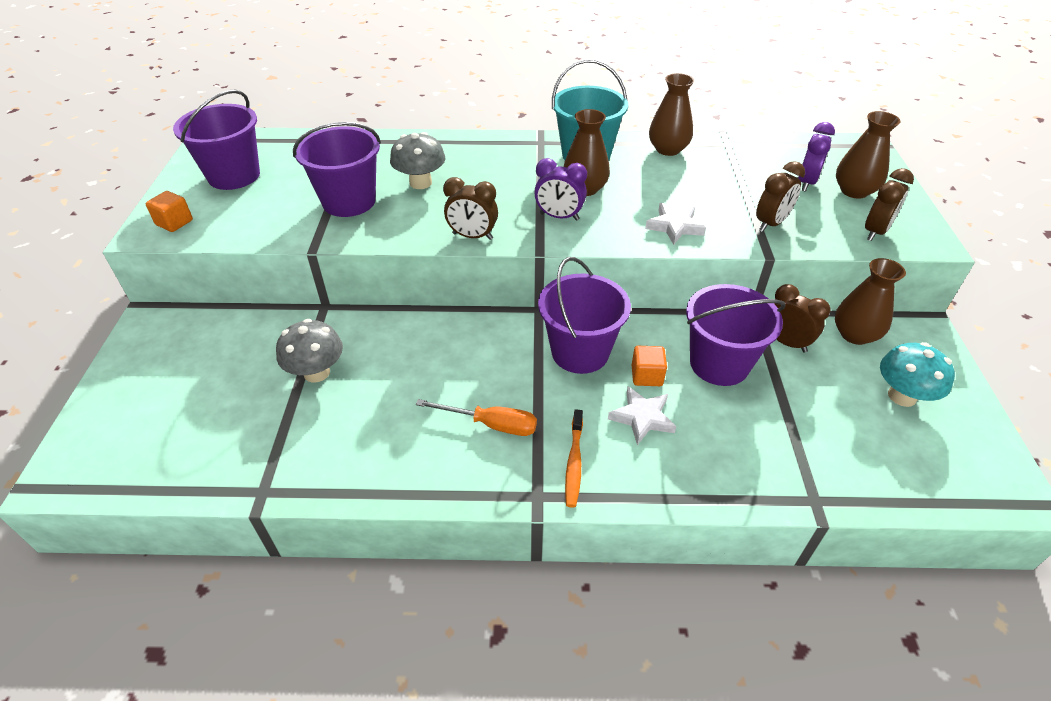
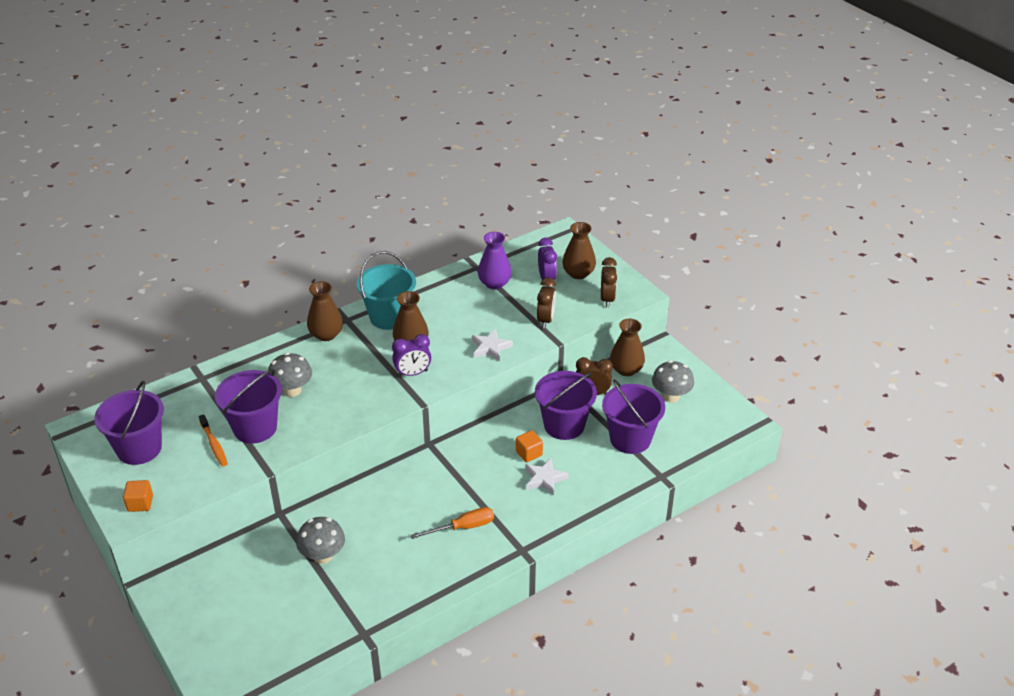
camera: 35 degrees left, 5 degrees down
(472, 236) = (369, 413): brown clock -> none
(574, 463) = (527, 523): orange toothbrush -> orange toothbrush (214, 445)
(580, 352) = (478, 458): purple bucket -> purple bucket (630, 439)
(668, 149) = (441, 288): brown vase -> brown vase (326, 334)
(735, 165) = (494, 283): none -> purple vase
(902, 396) = (671, 396): turquoise mushroom -> grey mushroom

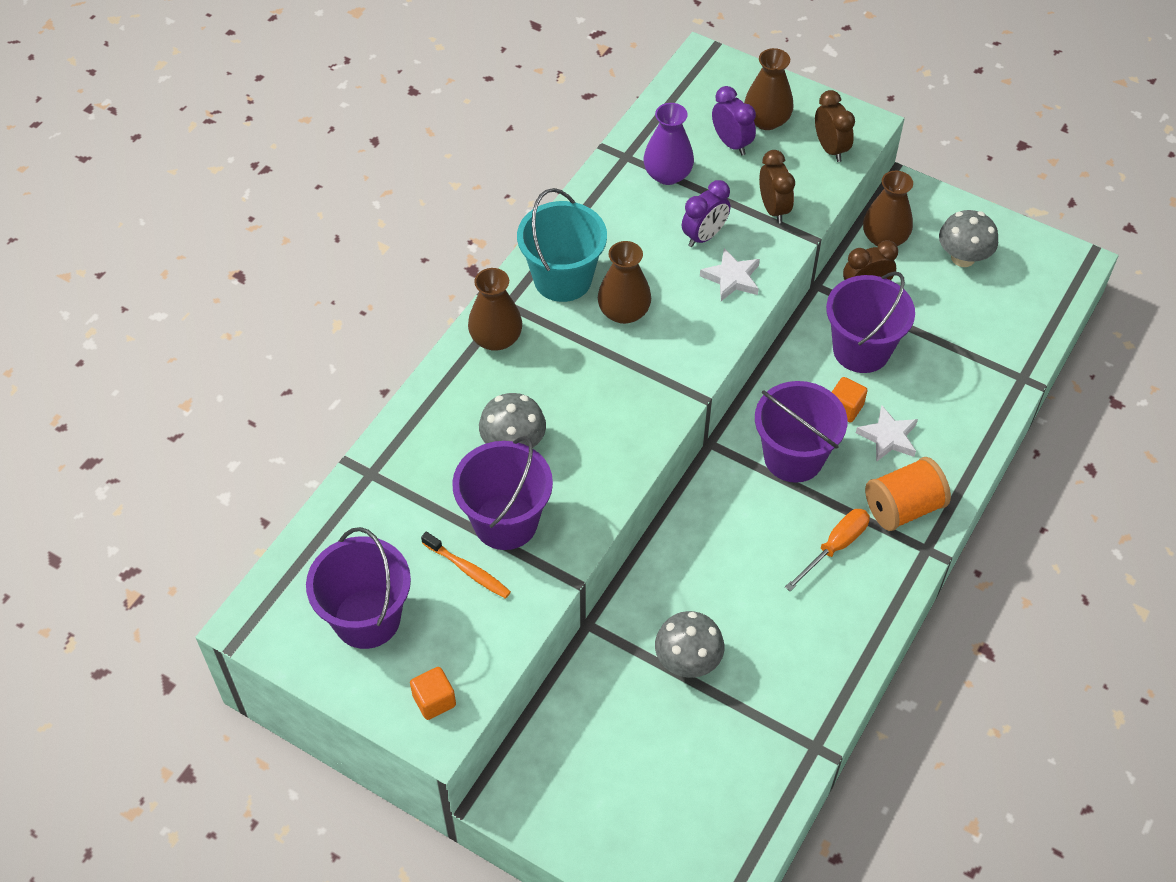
camera: 25 degrees left, 15 degrees up
(413, 373) = (657, 356): purple clock -> purple clock (704, 236)
(524, 521) = (903, 508): none -> orange spool
(630, 439) = (953, 338): purple bucket -> purple bucket (793, 457)

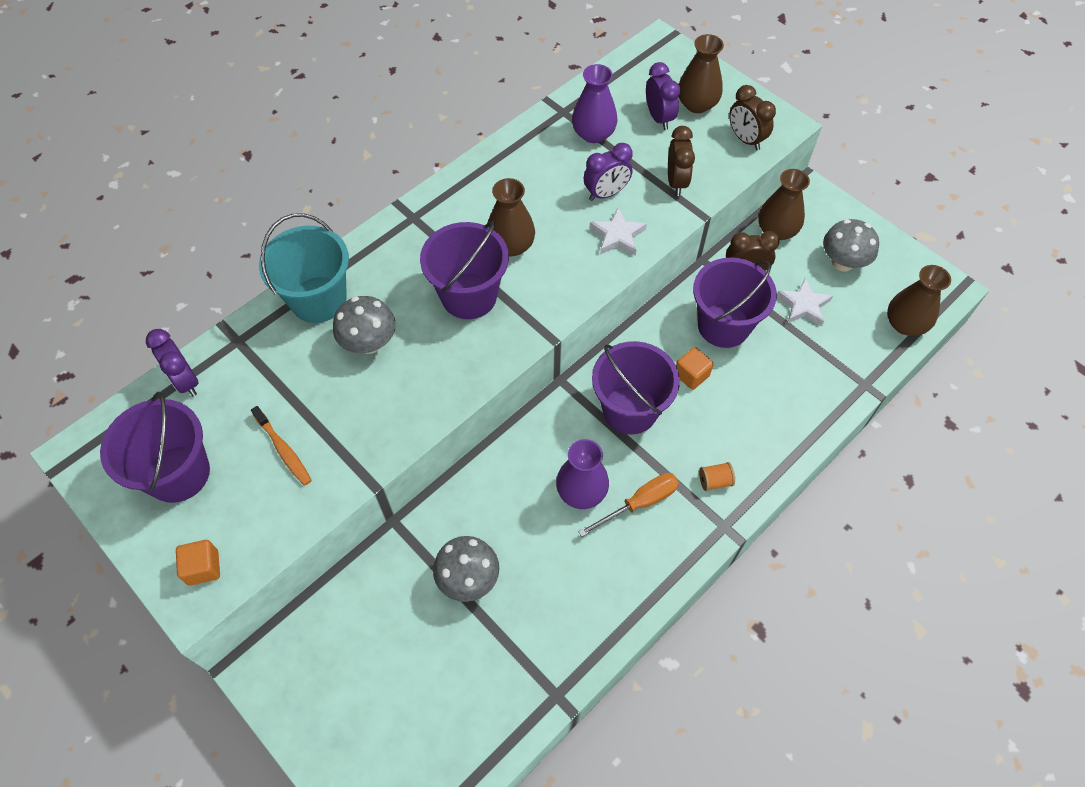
camera: 15 degrees right, 5 degrees up
(333, 526) = (185, 381): none -> purple clock
(496, 338) = (391, 245): brown vase -> brown vase (905, 324)
(505, 522) = (334, 413): purple bucket -> purple bucket (469, 296)
(562, 279) = (469, 205): turquoise bucket -> turquoise bucket (318, 299)
(772, 549) = (581, 491): none -> purple vase
(830, 149) = (745, 139): brown clock -> brown clock turned 150 degrees clockwise
(888, 437) = (722, 411): white star -> white star (803, 305)
(903, 508) = (714, 481): orange spool -> orange spool, size x0.48

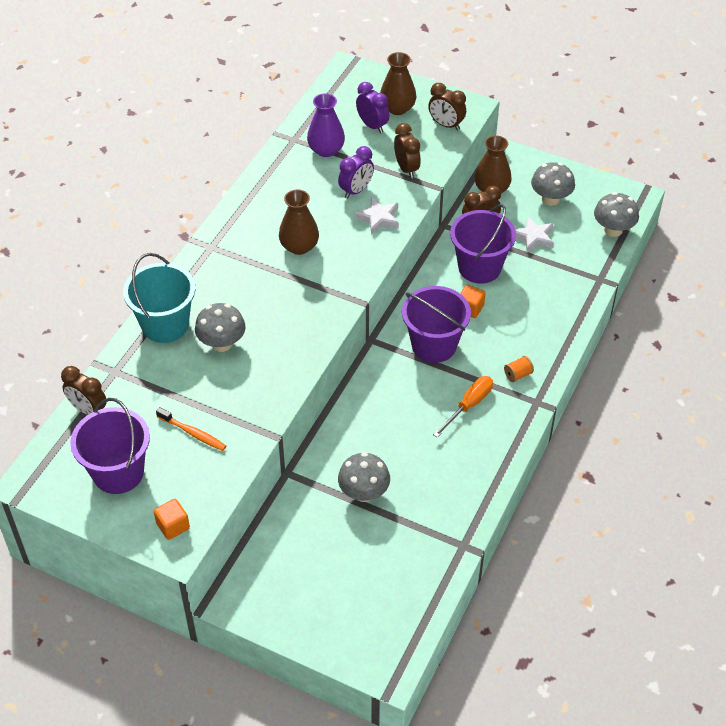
camera: 20 degrees left, 10 degrees down
(185, 381) = (88, 410): purple clock -> brown clock
(469, 296) = (284, 290): purple bucket -> none
(581, 491) = (422, 410): purple vase -> none
(905, 324) = (613, 230): brown vase -> grey mushroom

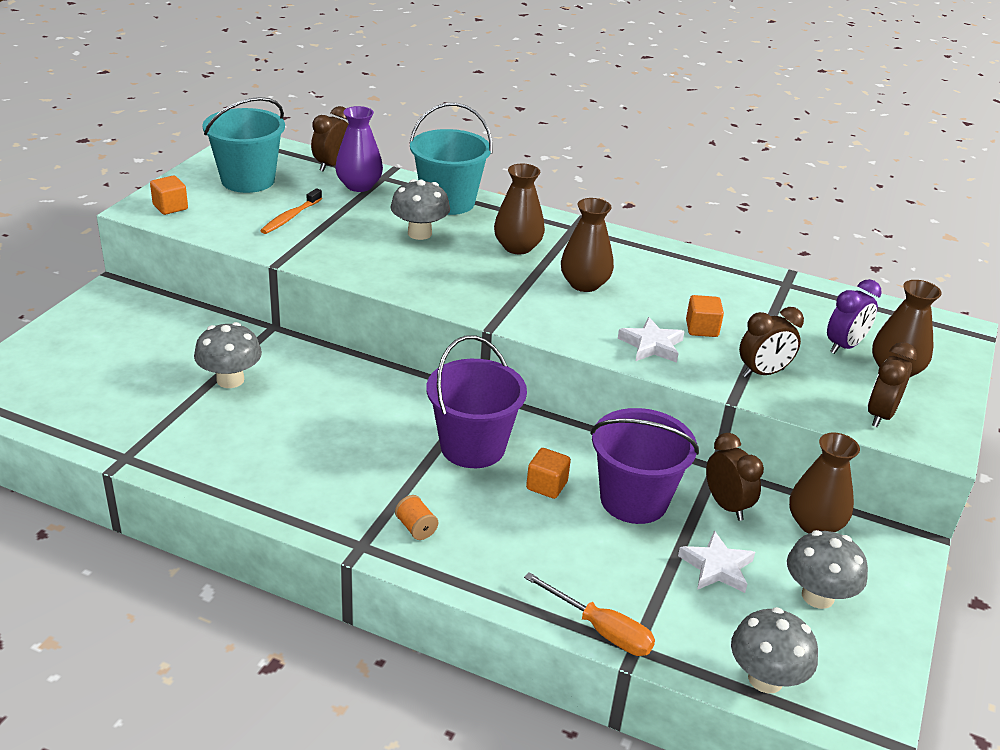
camera: 85 degrees right, 15 degrees down
(118, 472) = (248, 180): purple bucket -> turquoise bucket
(244, 282) = (517, 247): none -> brown vase
(326, 150) = (775, 307): purple vase -> purple vase (359, 186)
(356, 190) = (702, 329): purple clock -> orange cube
(469, 405) = (360, 474): orange screwdriver -> orange screwdriver (601, 630)

